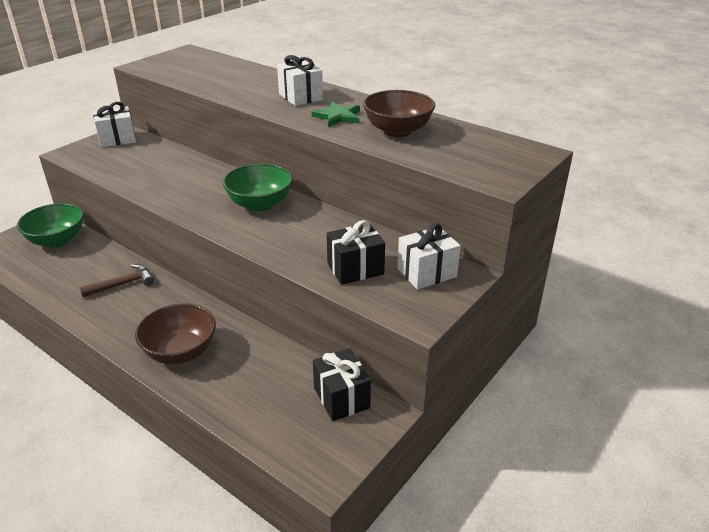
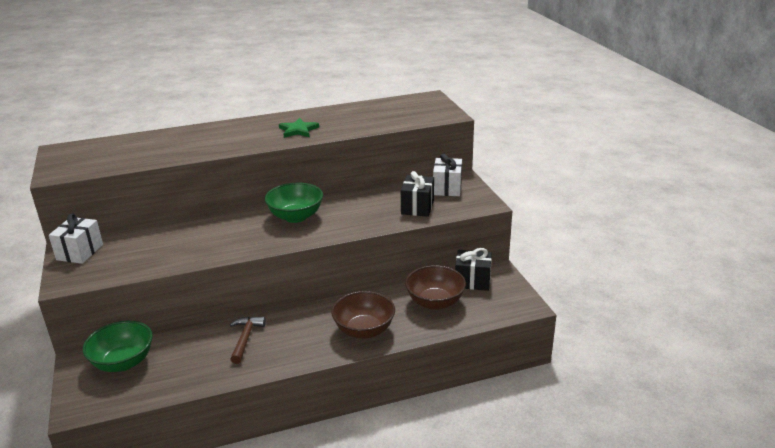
camera: 55 degrees left, 5 degrees down
(300, 97) = (244, 132): white gift -> none
(397, 131) = (348, 120): brown bowl -> brown bowl (435, 302)

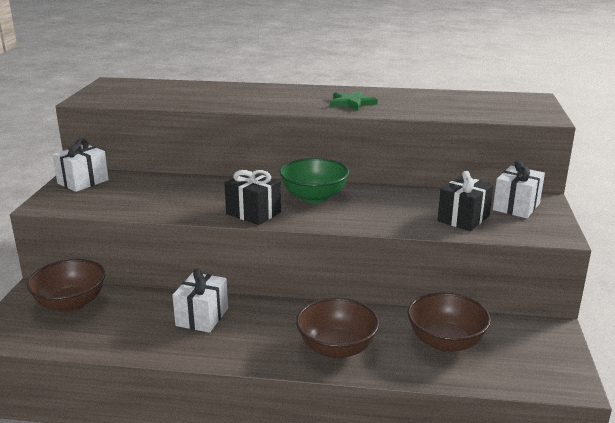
camera: 25 degrees right, 5 degrees down
(123, 362) = (71, 304): green bowl -> brown bowl
(245, 338) = (202, 317): brown hammer -> white gift
(472, 281) = (511, 331): black gift -> black gift (253, 213)

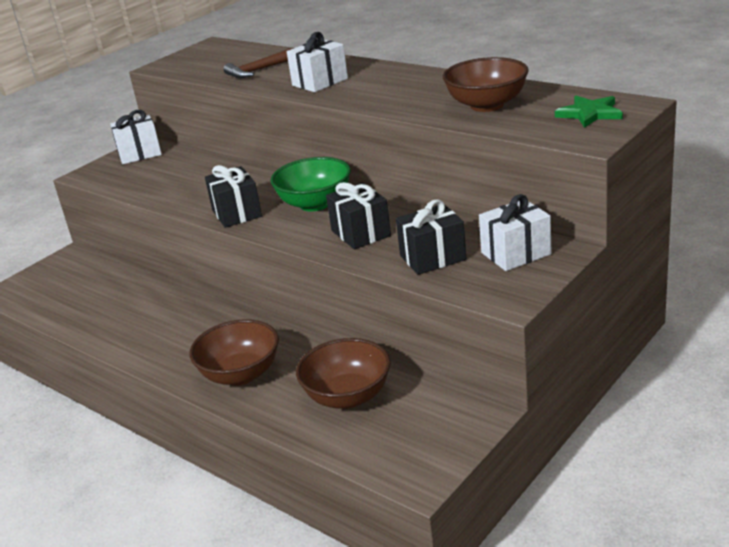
camera: 35 degrees right, 5 degrees up
(71, 304) = (81, 275): brown bowl -> brown bowl (487, 105)
(196, 96) = (257, 71): none -> brown hammer
(202, 317) = (164, 313): white gift -> white gift (320, 82)
(352, 103) = (397, 94): green star -> green star (590, 114)
(383, 211) = (361, 233): none -> black gift

